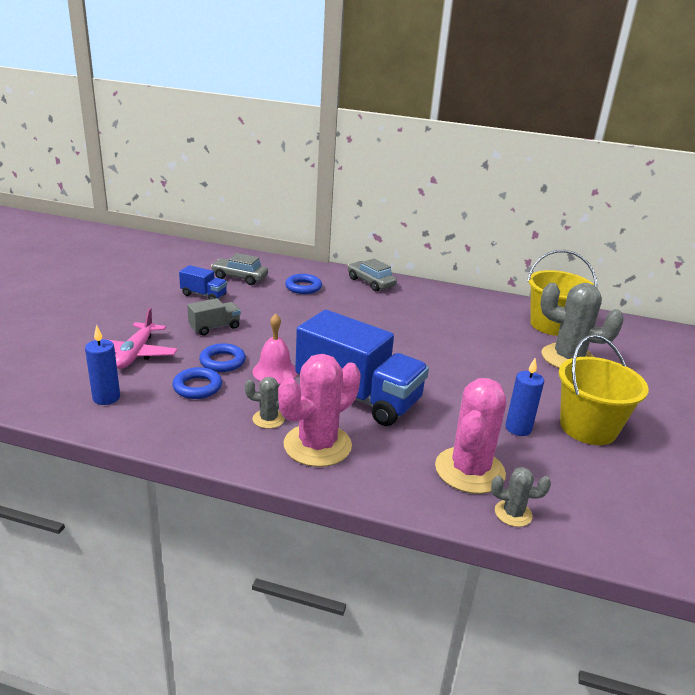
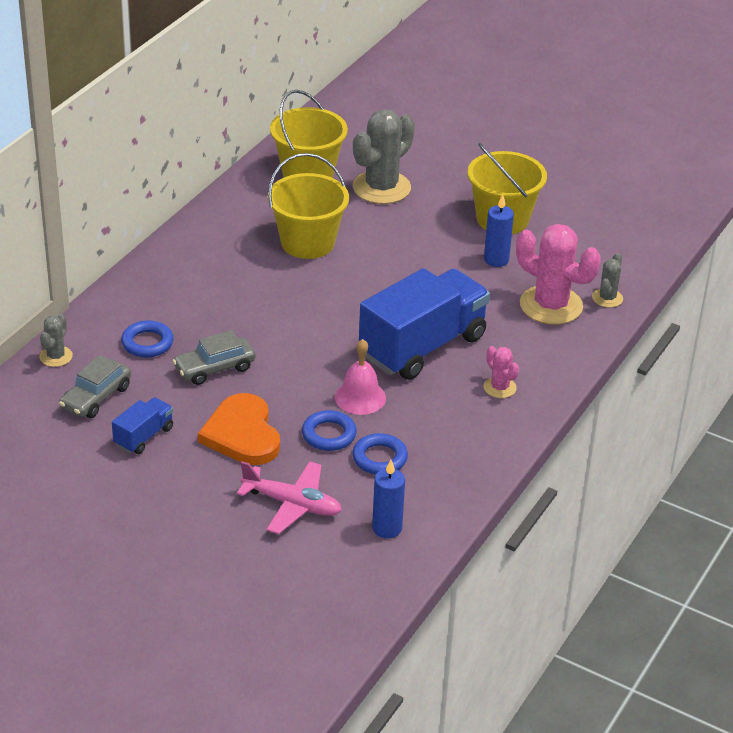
camera: 75 degrees left, 10 degrees up
(214, 327) = (242, 434): grey truck -> orange heart
(268, 419) = (451, 413): grey cactus -> grey cactus (56, 356)
(317, 445) = (499, 387): pink cactus -> pink cactus, size x0.49
(371, 282) = (151, 281): grey car -> grey car (214, 368)
(462, 332) = (307, 242): none -> yellow bucket

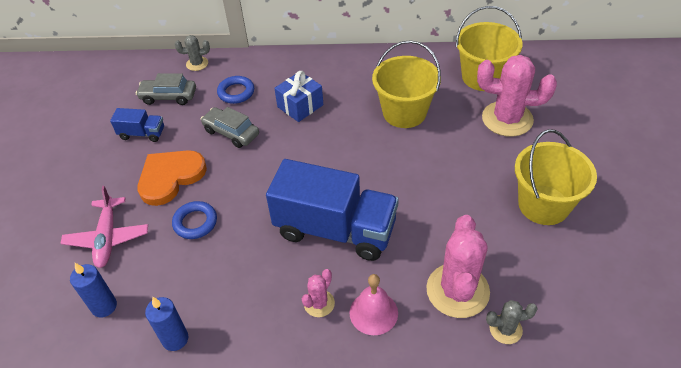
camera: 65 degrees right, 10 degrees up
(222, 305) = (300, 106): none -> blue gift
(360, 397) = (249, 220): pink bell -> pink bell (373, 312)
(379, 458) = (184, 264): blue ring -> none
(381, 188) = (507, 119): grey cactus -> pink cactus
(496, 260) = (485, 225): blue candle -> blue candle (175, 339)

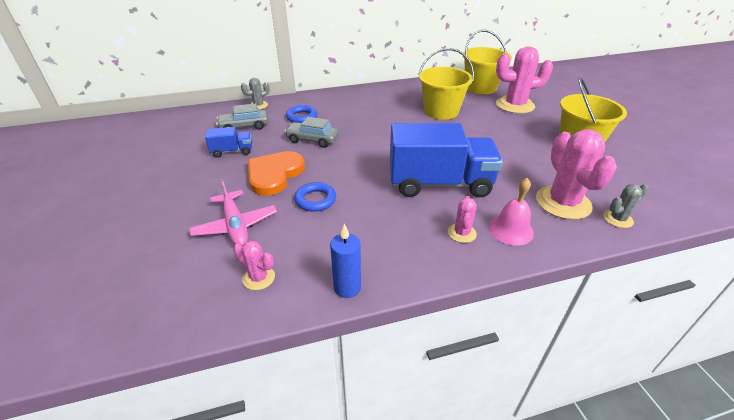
camera: 20 degrees left, 10 degrees down
(104, 306) = (259, 278): blue candle -> pink cactus
(300, 106) = (359, 118): blue gift -> none

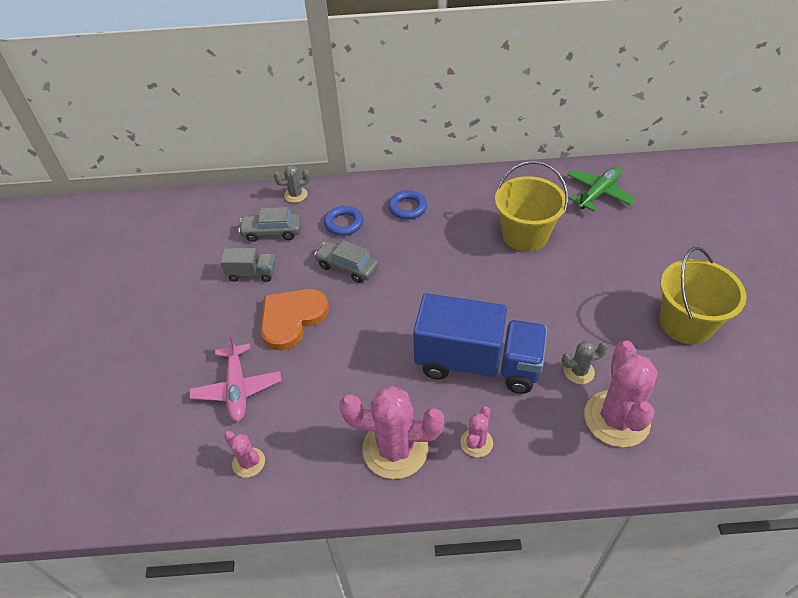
camera: 15 degrees right, 10 degrees up
(232, 151) = (252, 273): blue truck -> grey truck
(315, 200) = (328, 366): blue ring -> blue ring (407, 208)
(347, 287) = (332, 492): blue candle -> none
(481, 87) = (598, 193): yellow bucket -> green plane
(511, 230) = (535, 448): pink bell -> none
(515, 105) = (631, 236): pink cactus -> pink cactus (395, 449)
(618, 219) = (673, 455): grey cactus -> grey cactus (579, 371)

